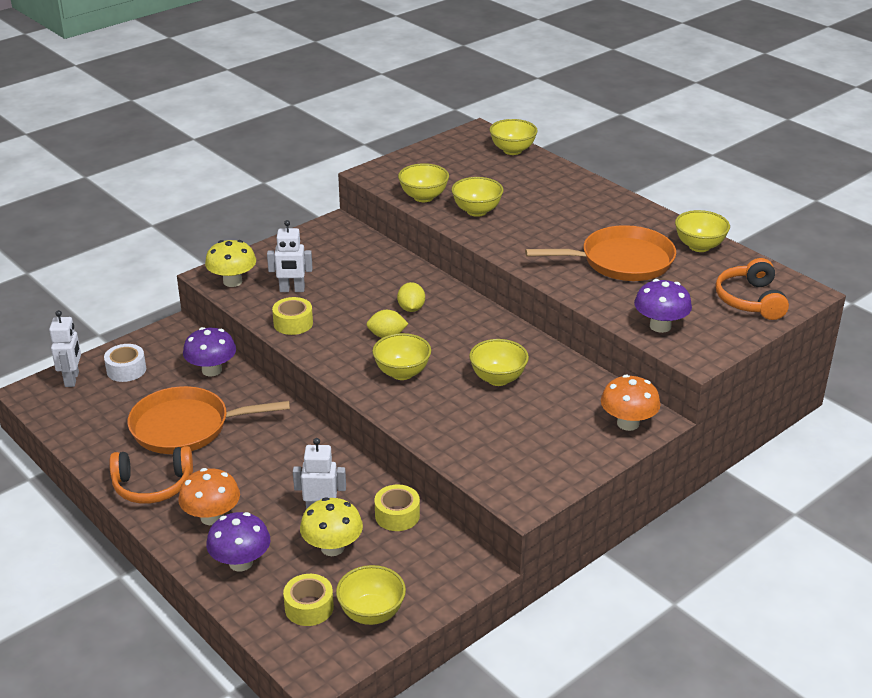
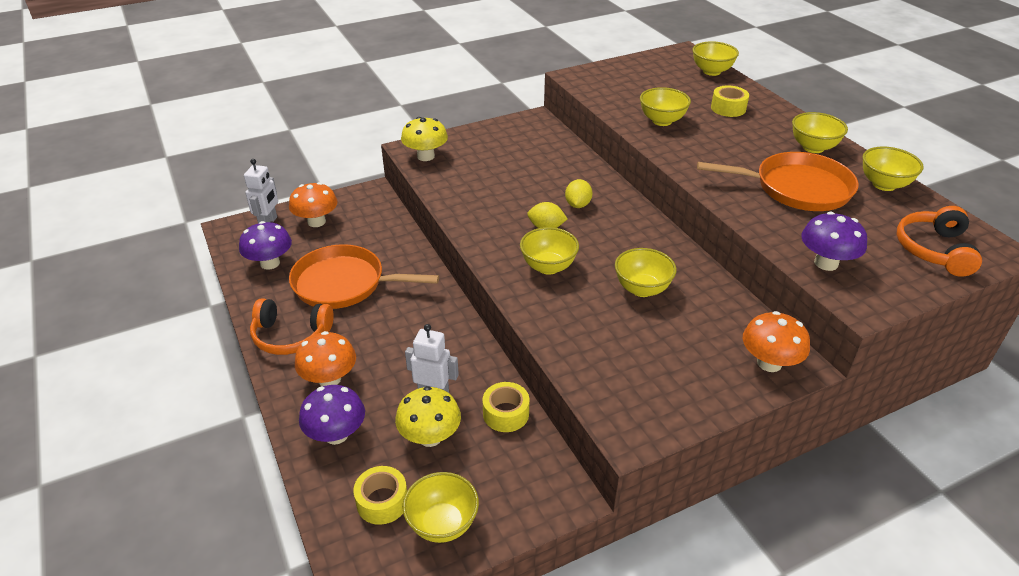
camera: 15 degrees right, 5 degrees up
(126, 370) = (316, 222): white tape -> orange mushroom
(212, 370) = (388, 234): purple mushroom -> purple mushroom (270, 263)
(292, 290) = (474, 171): white robot -> none
(293, 323) = (464, 202): yellow tape -> yellow tape (728, 108)
(423, 197) = (615, 102): yellow bowl -> yellow bowl (813, 147)

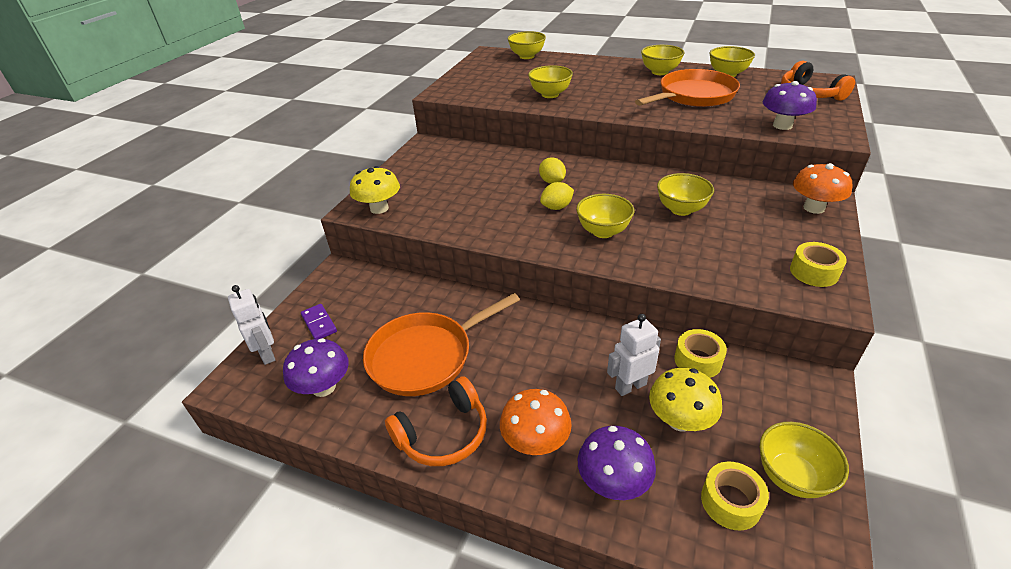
camera: 40 degrees left, 0 degrees up
(316, 222) = (319, 323): orange mushroom -> purple domino
(728, 108) = (575, 71): yellow tape -> yellow tape (814, 272)

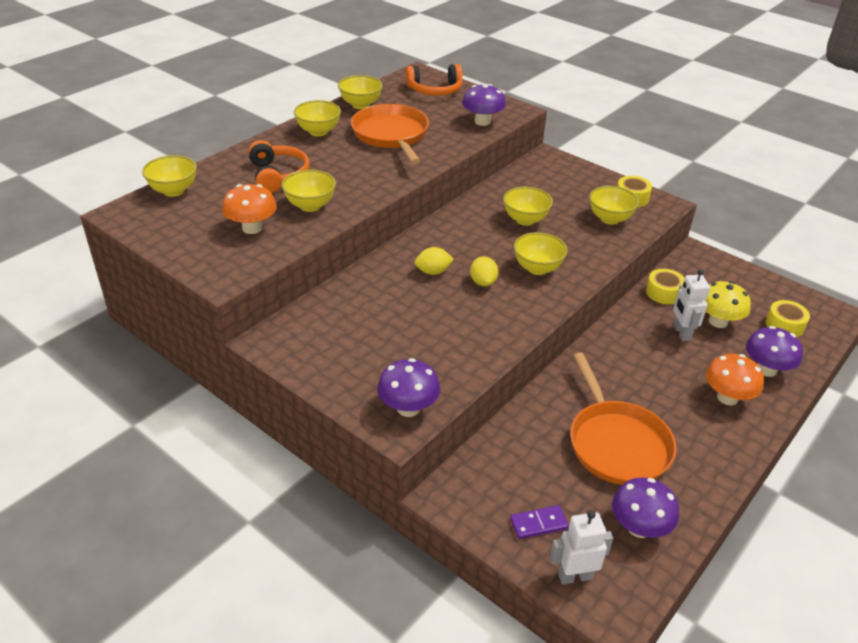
camera: 75 degrees left, 0 degrees up
(379, 208) = (408, 408): yellow mushroom -> purple mushroom
(443, 434) = (711, 449): orange headphones -> orange headphones (278, 175)
(791, 476) = (768, 295): yellow bowl -> yellow bowl (610, 219)
(814, 208) = (555, 165): orange mushroom -> orange mushroom (252, 228)

